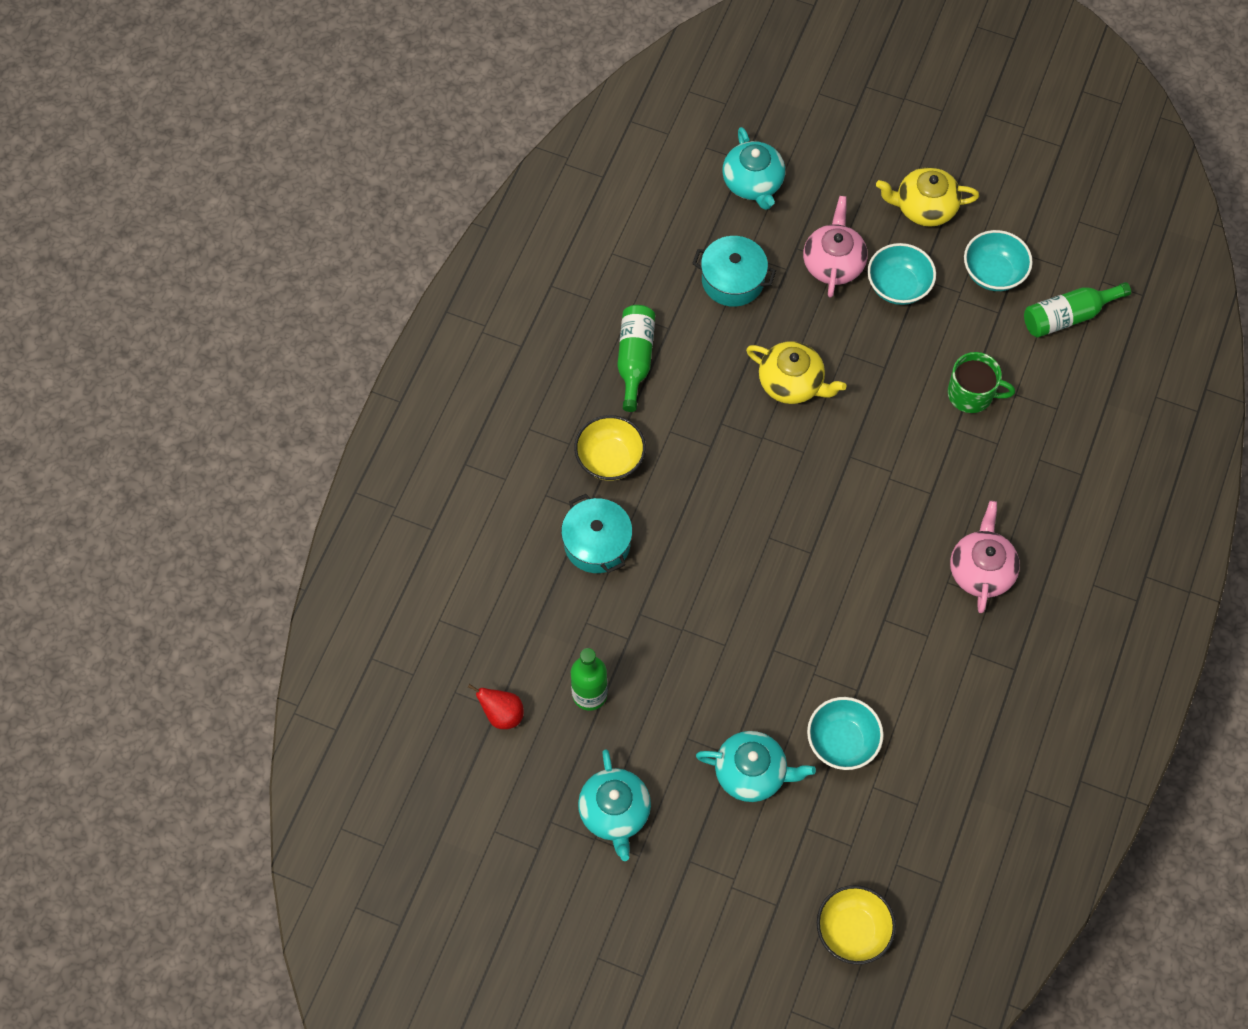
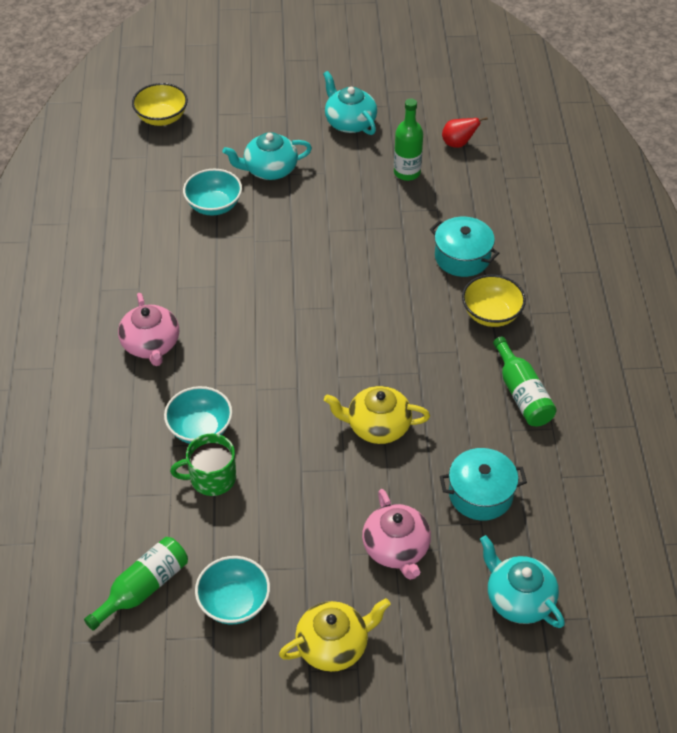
camera: 155 degrees right, 15 degrees down
(898, 286) = (323, 551): turquoise bowl -> turquoise bowl (200, 429)

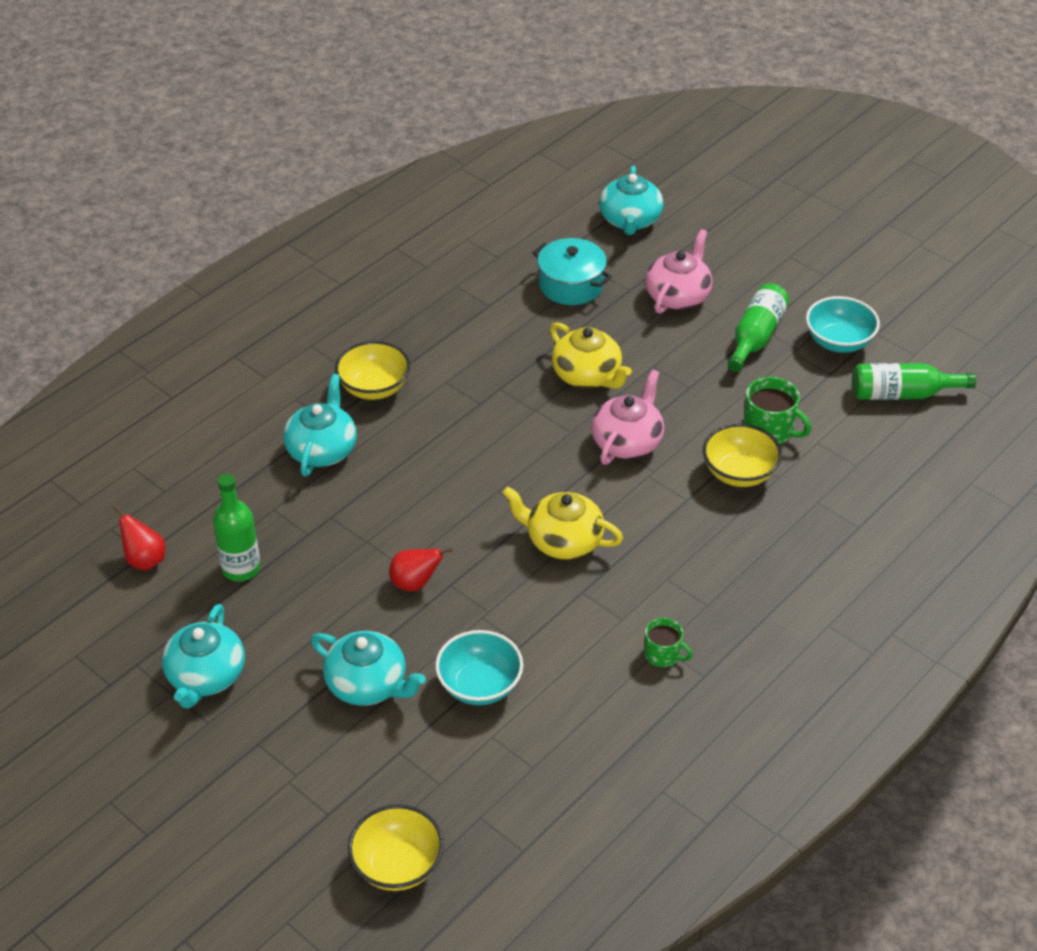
camera: 135 degrees left, 5 degrees down
(134, 285) = (663, 654): none -> green mug
(151, 345) = (708, 578): pink teapot -> pink teapot (627, 441)
(200, 429) = (739, 473): turquoise bowl -> yellow bowl
(310, 227) = (415, 583): none -> red pear
(333, 645) = (791, 276): yellow teapot -> yellow teapot (563, 540)
(462, 257) = (322, 449): turquoise pot -> turquoise teapot
(522, 394) = (442, 319): green bottle -> green bottle (756, 337)

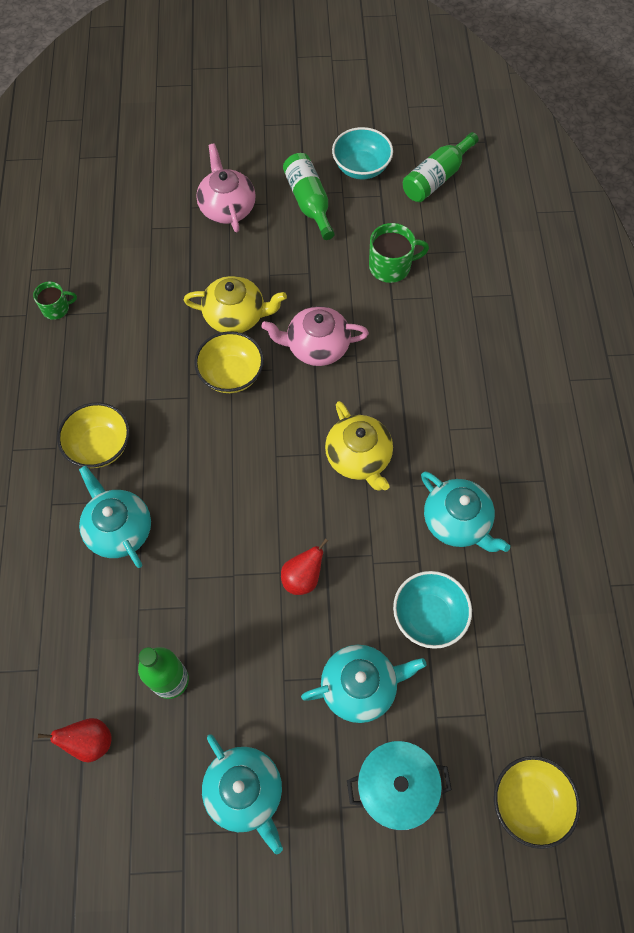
camera: 45 degrees left, 20 degrees up
(563, 540) = (359, 457): yellow teapot -> yellow teapot turned 90 degrees counterclockwise
(571, 285) = (147, 252): turquoise pot -> turquoise pot (396, 786)
(627, 441) = (316, 346): pink teapot -> pink teapot turned 75 degrees counterclockwise
(630, 220) = (131, 170): turquoise teapot -> turquoise teapot (457, 521)
(663, 654) = (507, 486): green mug -> green mug (56, 308)
(739, 473) = (407, 313): yellow bowl -> yellow bowl (231, 374)

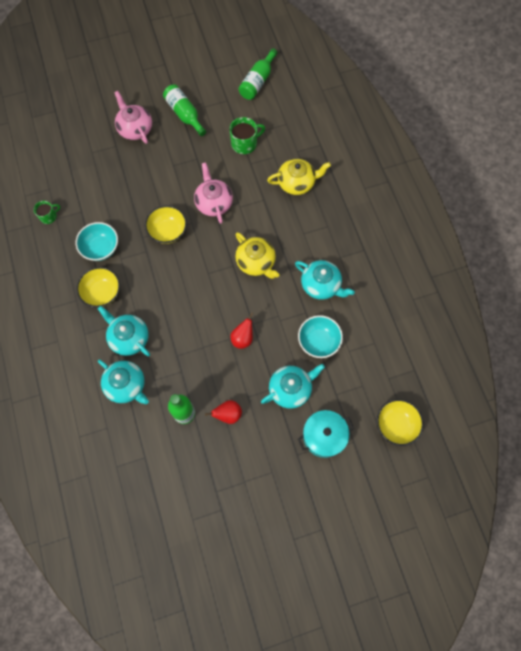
camera: 15 degrees left, 5 degrees up
(90, 741) = (149, 458): red pear -> red pear (228, 414)
(236, 316) = (160, 195): yellow teapot -> yellow teapot (297, 183)
(245, 792) = (243, 461): turquoise teapot -> turquoise teapot (126, 385)
(316, 346) = (213, 203): pink teapot -> pink teapot turned 90 degrees clockwise
(361, 168) = (210, 85): turquoise bowl -> turquoise bowl (101, 248)

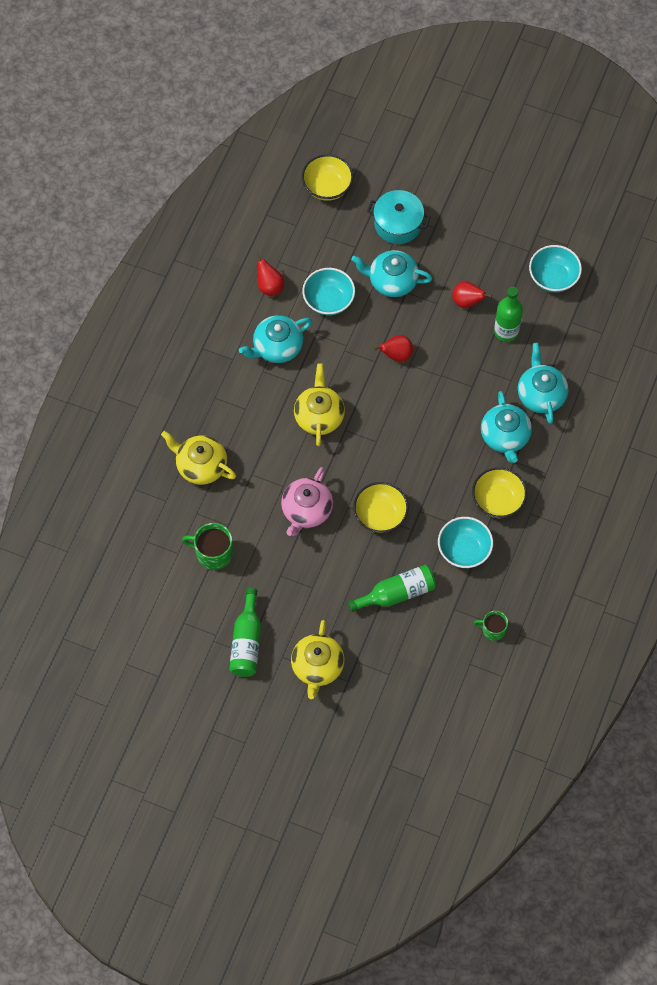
camera: 140 degrees left, 5 degrees down
(135, 129) = (317, 667): pink teapot -> yellow teapot
(182, 483) = (553, 278): none -> turquoise bowl
(257, 82) = (127, 619): green bottle -> green bottle (397, 593)
(321, 285) = (277, 347): turquoise teapot -> turquoise teapot turned 105 degrees counterclockwise
(363, 321) = (269, 286): none -> red pear

